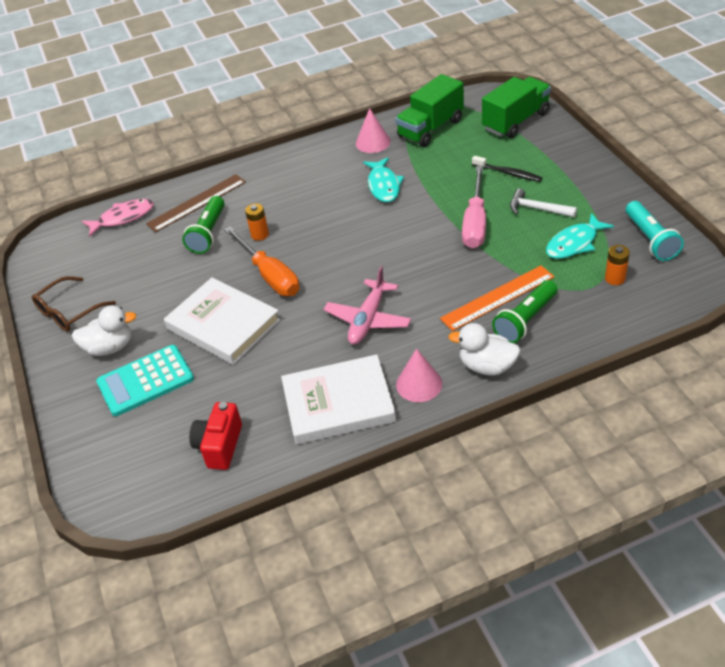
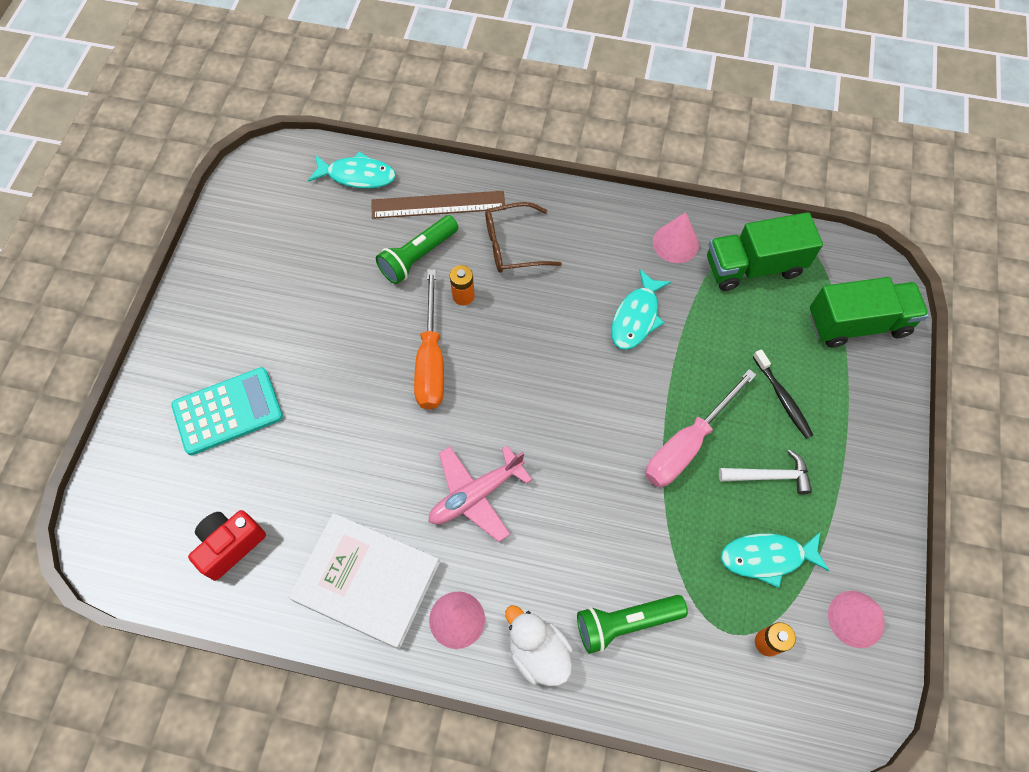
camera: 30 degrees right, 20 degrees up
(69, 312) = (226, 269): brown glasses -> brown glasses (513, 245)
(110, 347) = (228, 343): white duck -> none
(123, 218) = (357, 176): pink fish -> turquoise fish
(145, 381) = (228, 411): turquoise calculator -> turquoise calculator turned 150 degrees clockwise
(223, 324) = (342, 393): white book -> none
(498, 297) = (623, 569): orange ruler -> none
(537, 209) = (769, 476): white hammer -> white hammer turned 120 degrees clockwise
(650, 239) = (856, 619): turquoise flashlight -> pink cone

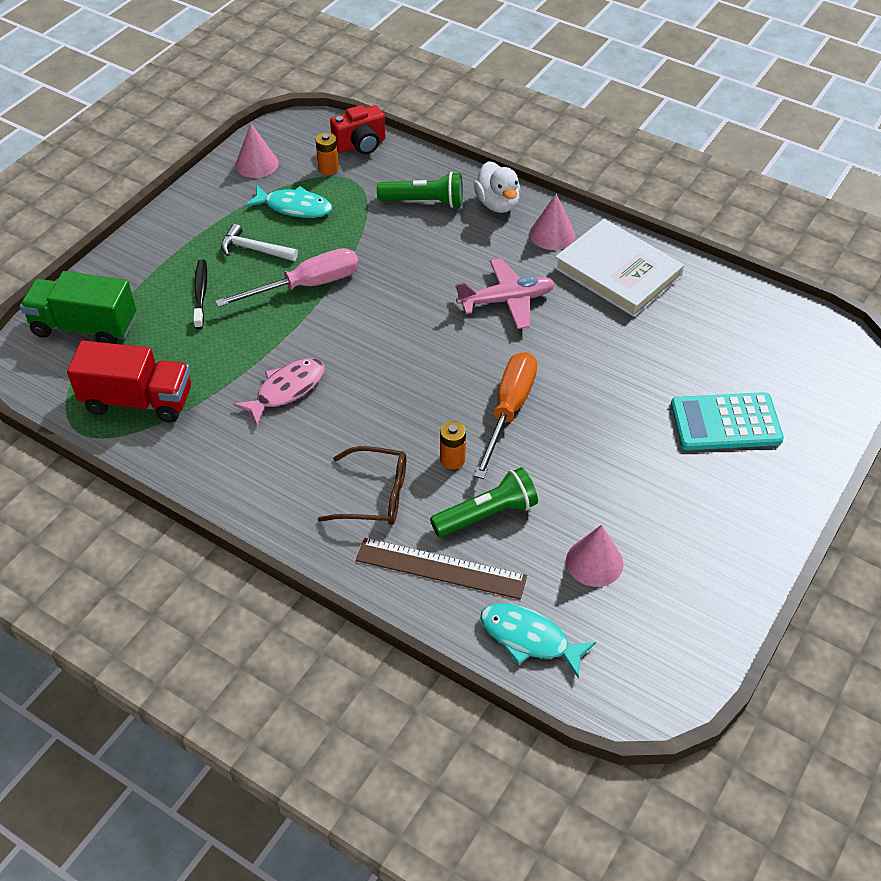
camera: 160 degrees left, 15 degrees down
(230, 545) = (731, 322): red camera -> red camera (360, 145)
(636, 317) = (286, 390): turquoise fish -> pink fish
(675, 243) = (199, 445): pink cone -> pink cone (594, 562)
(753, 266) = (138, 401): green truck -> red truck

